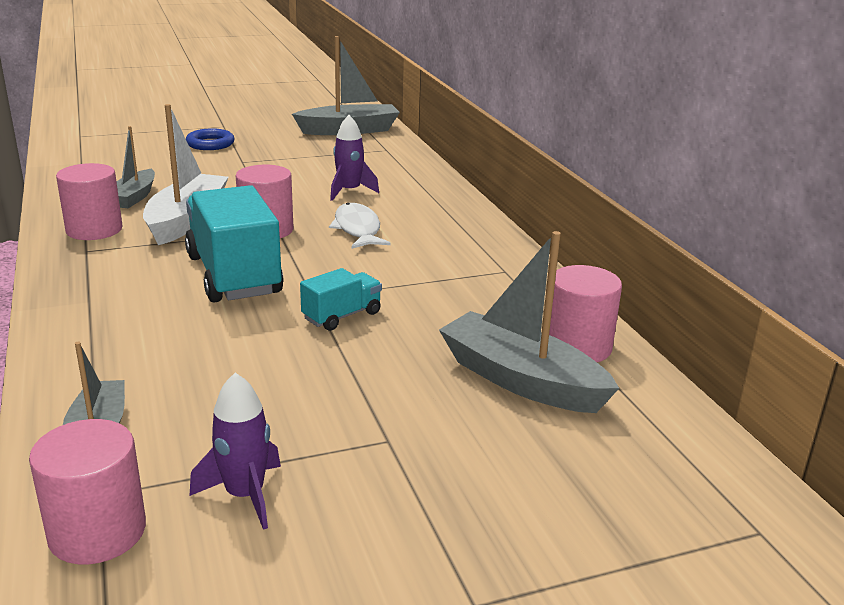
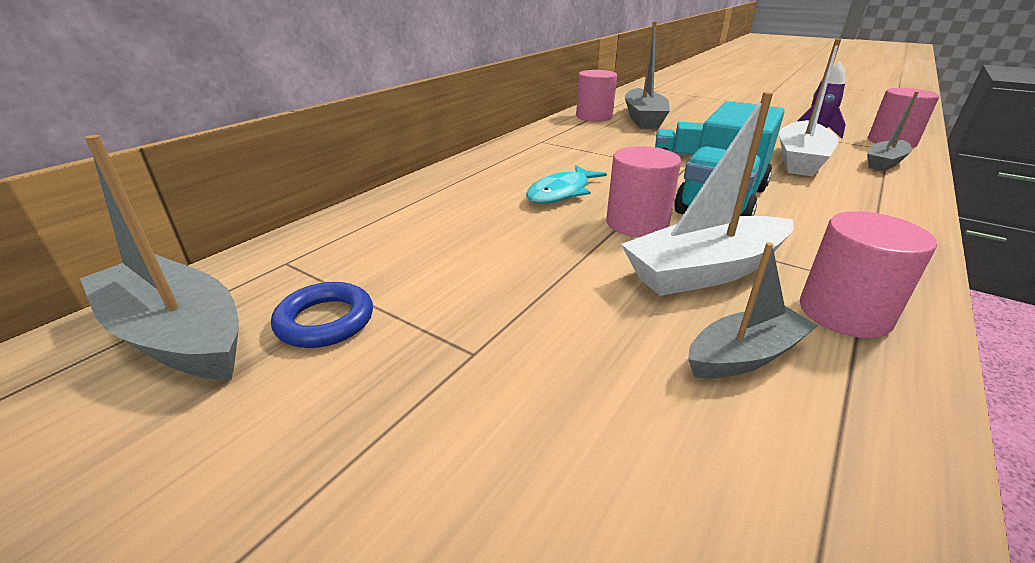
camera: 125 degrees left, 5 degrees up
(210, 144) = (414, 470): blue ring -> blue ring (325, 321)
(212, 379) = (800, 160): none -> white boat
(349, 191) = (480, 227): purple rocket -> none
(357, 229) = (561, 192): white fish -> turquoise fish

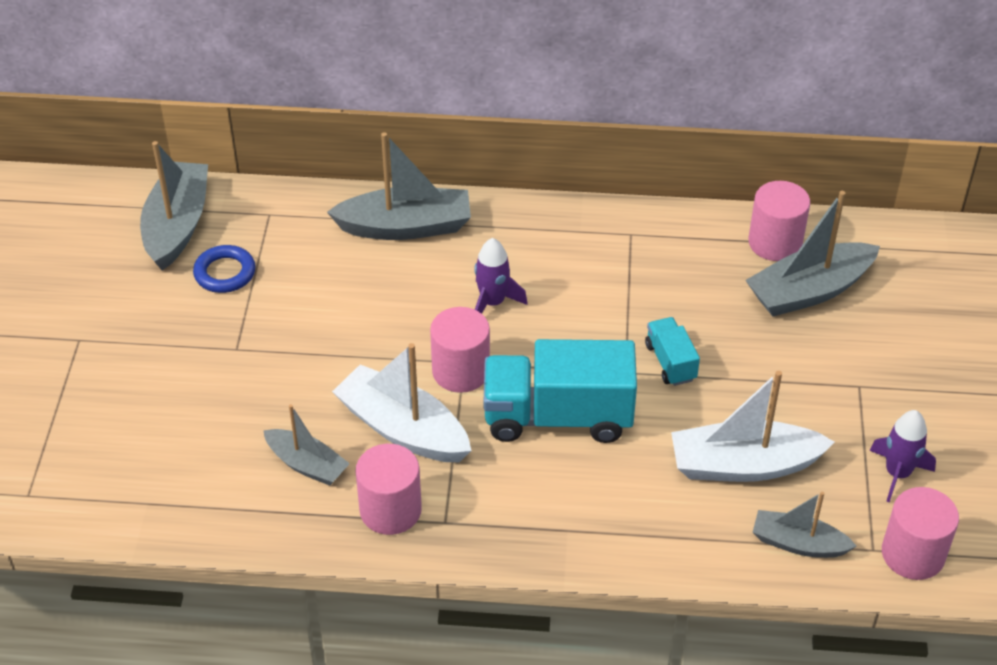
camera: 60 degrees right, 15 degrees up
(422, 202) = (405, 227): none -> grey boat
(561, 192) = (492, 303): turquoise fish -> purple rocket

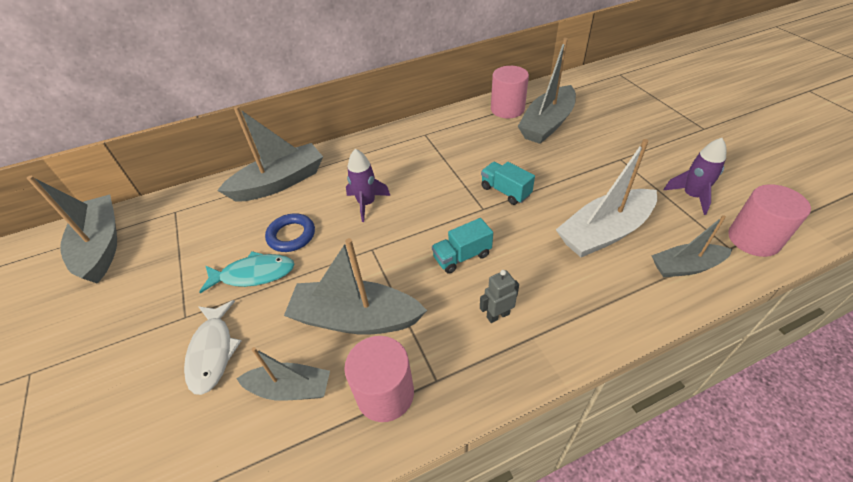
camera: 25 degrees left, 0 degrees up
(225, 273) = (153, 264): blue ring -> blue ring (291, 235)
(250, 397) = (212, 352): none -> white fish
(323, 334) = (254, 274): none -> turquoise fish
(403, 429) = (355, 318): white boat -> grey boat
(461, 371) = (373, 256): pink cylinder -> none
(548, 494) = (497, 315): none -> grey robot
(557, 416) = (462, 256): turquoise truck -> turquoise truck, size x0.49

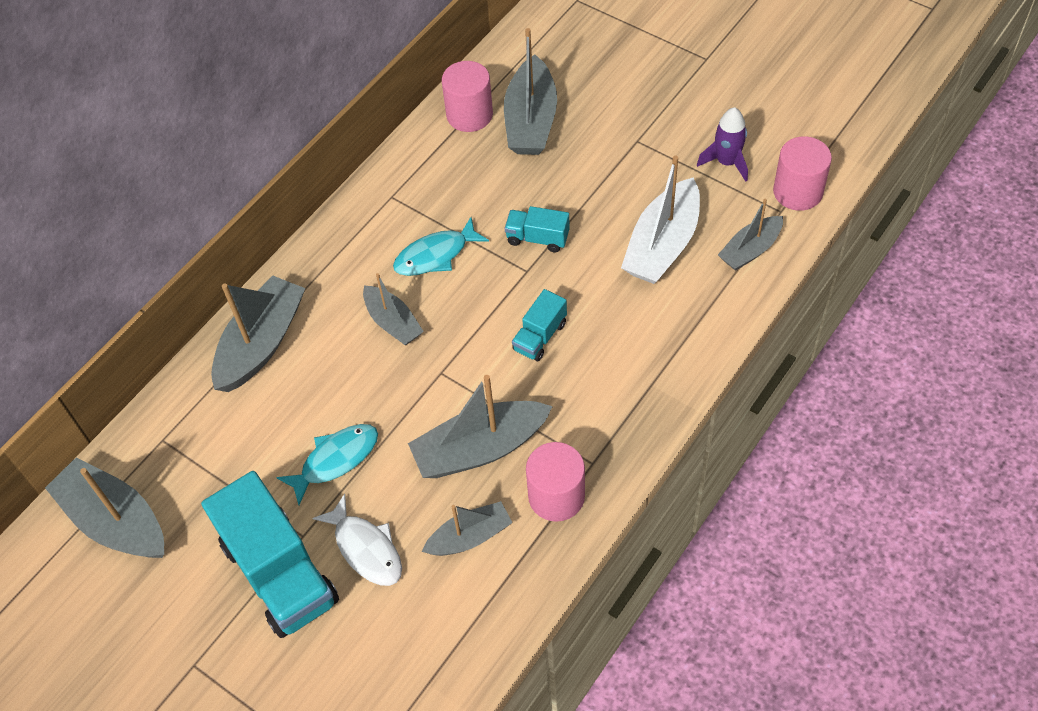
camera: 30 degrees left, 10 degrees up
(145, 336) = (280, 573): none -> turquoise truck
(291, 235) = (338, 400): blue ring -> none
(366, 203) = (393, 322): purple rocket -> grey boat
(427, 175) = (435, 255): none -> turquoise fish
(497, 315) = (610, 379): grey robot -> none

